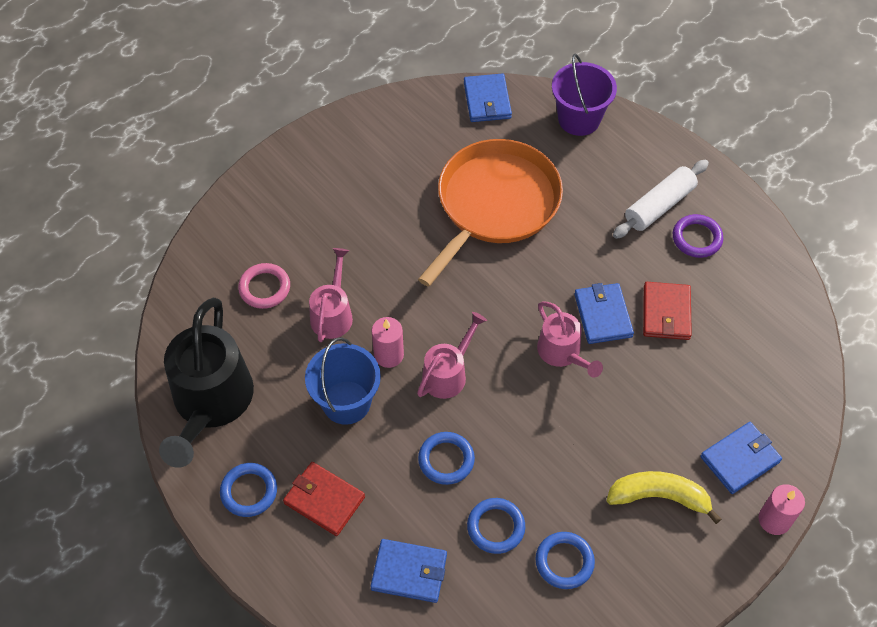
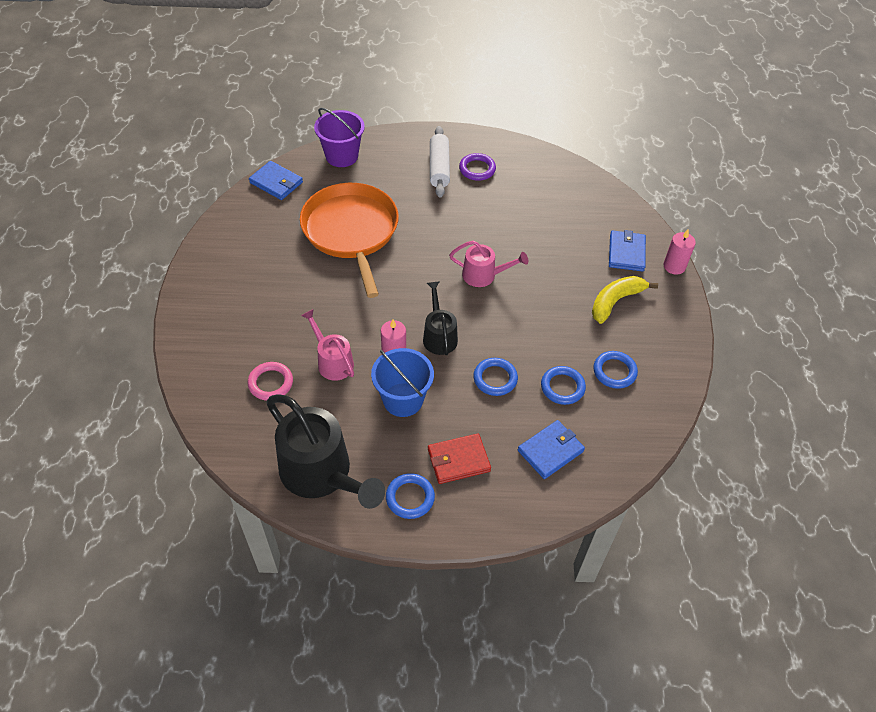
camera: 50 degrees left, 5 degrees down
(448, 373) = (439, 335): pink watering can -> black watering can
(603, 315) = (480, 241): blue wallet -> none
(666, 313) = (508, 215): red wallet -> none

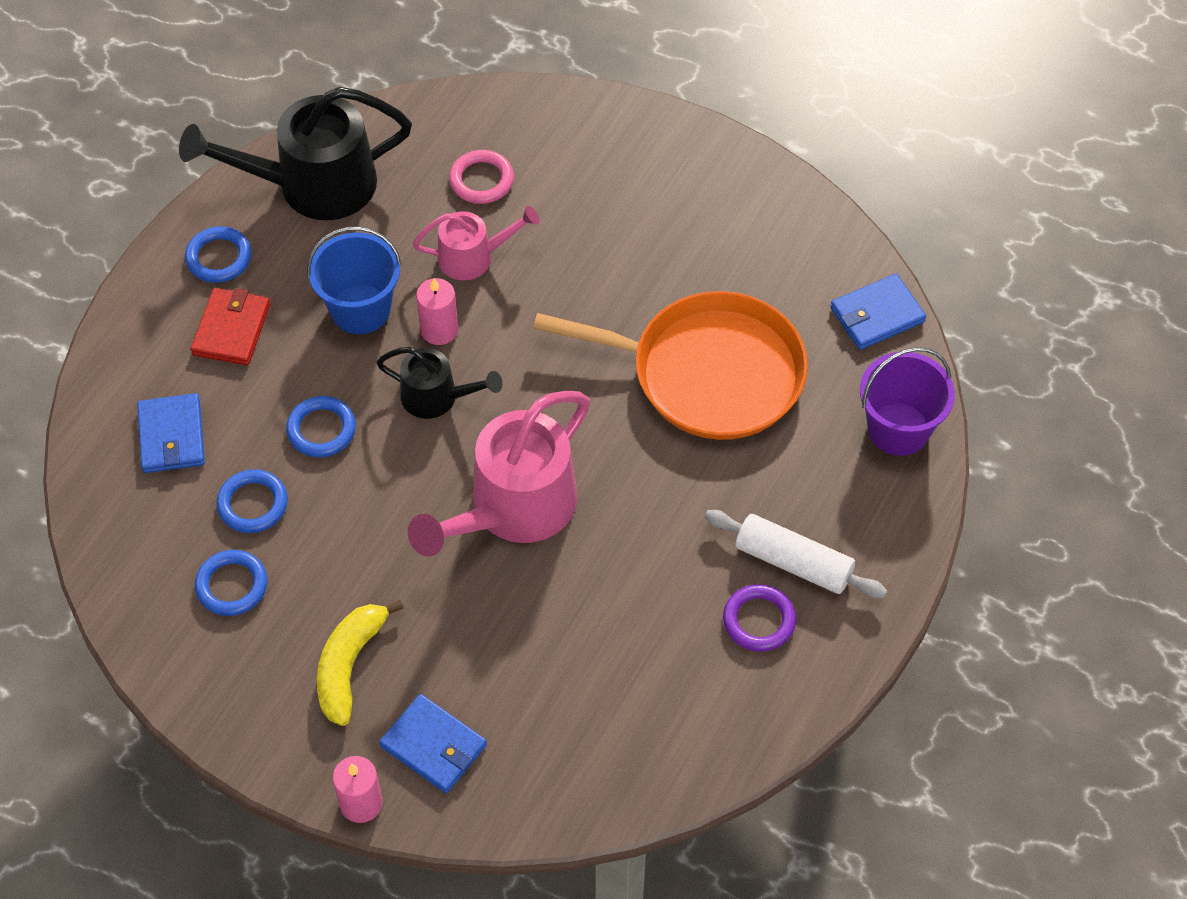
camera: 120 degrees right, 5 degrees up
(484, 275) = (512, 509): pink watering can -> pink watering can, size x1.83
(615, 301) = (349, 665): yellow banana -> yellow banana turned 150 degrees counterclockwise

